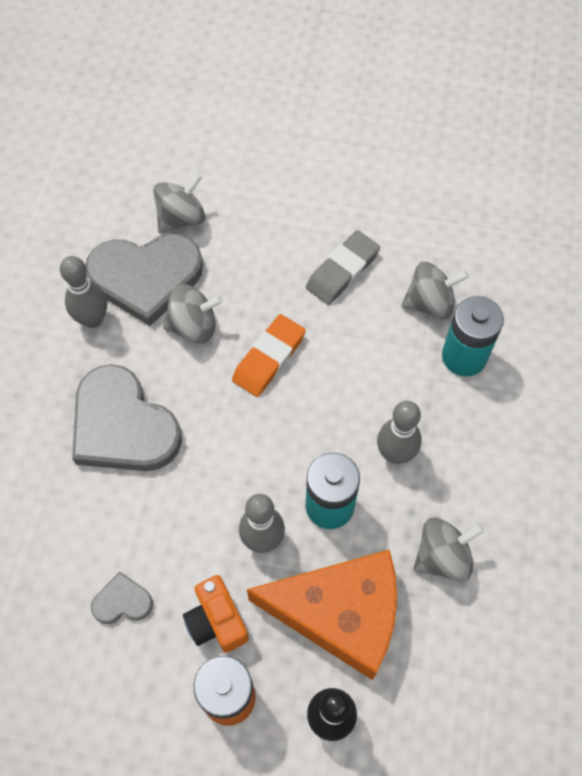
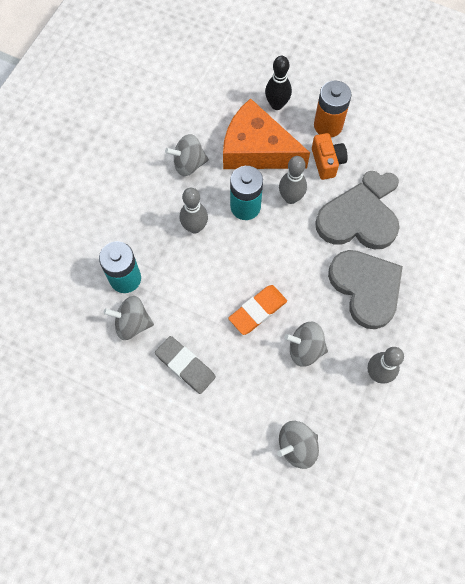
camera: 165 degrees left, 5 degrees up
(146, 277) = (333, 398): grey heart -> grey heart (356, 222)
(342, 271) = (185, 365): grey eraser -> grey eraser turned 75 degrees clockwise

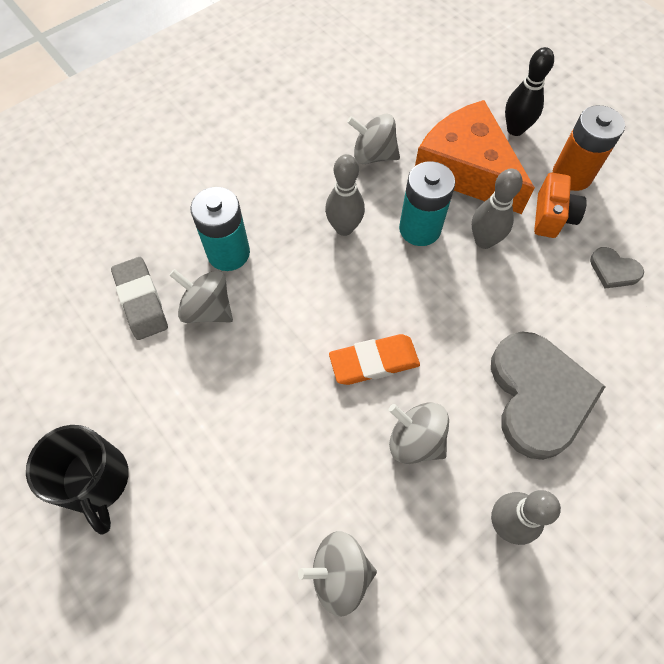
camera: 25 degrees right, 5 degrees down
(122, 464) = (96, 481): none -> black mug
(185, 365) = (245, 390): grey eraser -> grey eraser (141, 300)
(356, 222) = (561, 304): grey heart -> none

